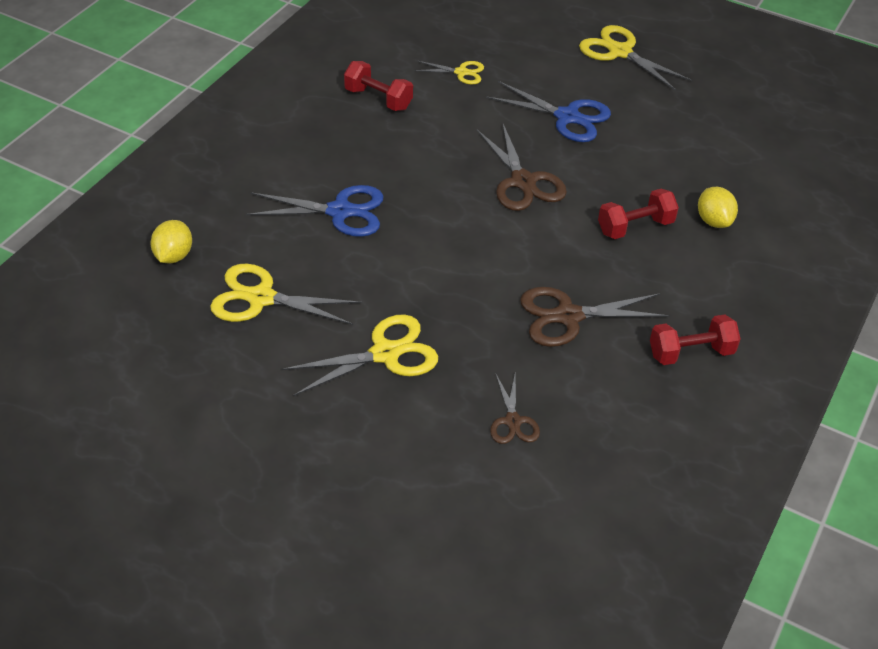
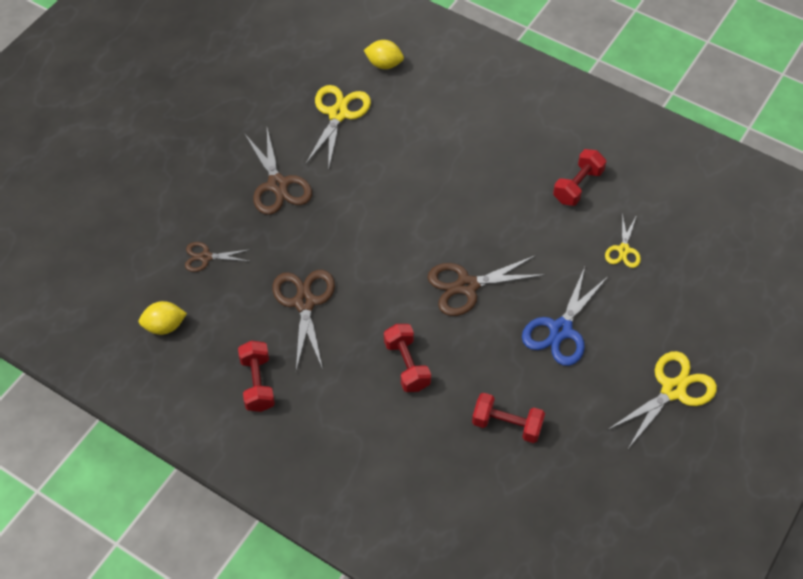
camera: 95 degrees right, 10 degrees up
(340, 211) = (430, 159): blue scissors -> none
(385, 353) = (278, 185): yellow scissors -> brown scissors
(687, 155) = (507, 425): none -> red dumbbell
(713, 221) = (413, 431): yellow lemon -> yellow lemon (164, 326)

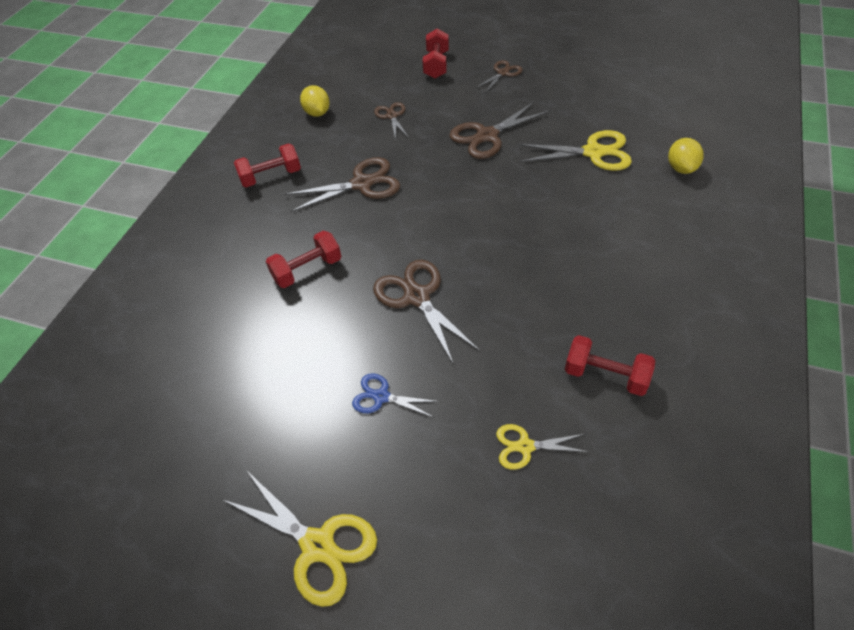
camera: 80 degrees right, 5 degrees down
(180, 145) = (503, 73): none -> brown scissors
(507, 425) = (247, 368): red dumbbell -> red dumbbell (436, 65)
(560, 330) = (381, 397): blue scissors -> blue scissors, size x0.58

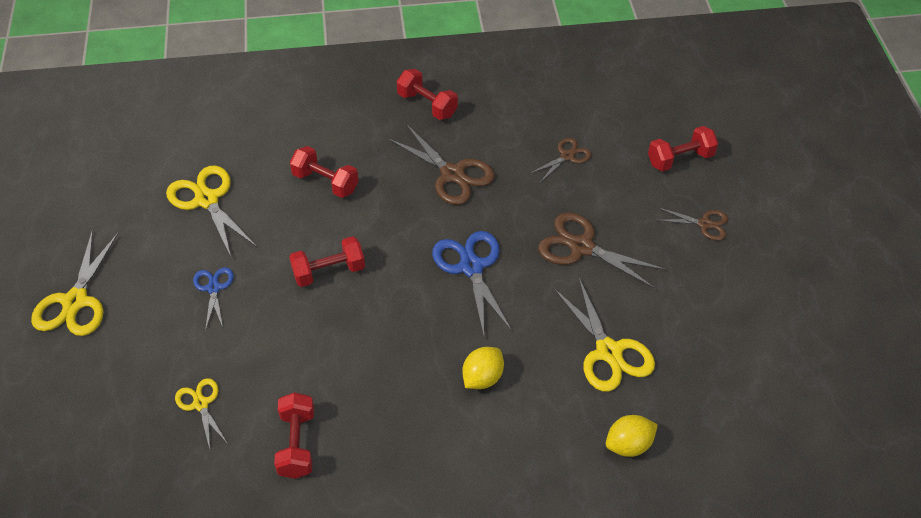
camera: 60 degrees right, 0 degrees up
(258, 373) = (207, 200): none -> yellow scissors
(317, 113) = (537, 96): yellow lemon -> yellow lemon (482, 378)
(417, 297) = (329, 271): brown scissors -> red dumbbell
(469, 202) = (471, 267): none -> blue scissors

